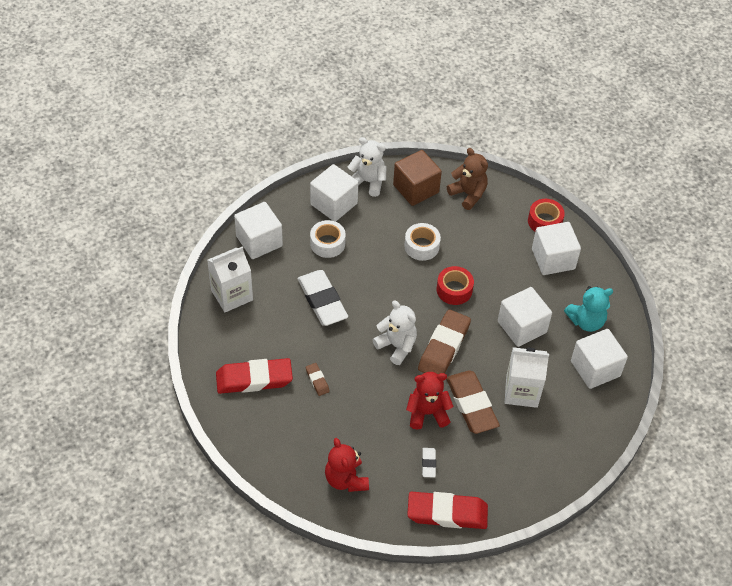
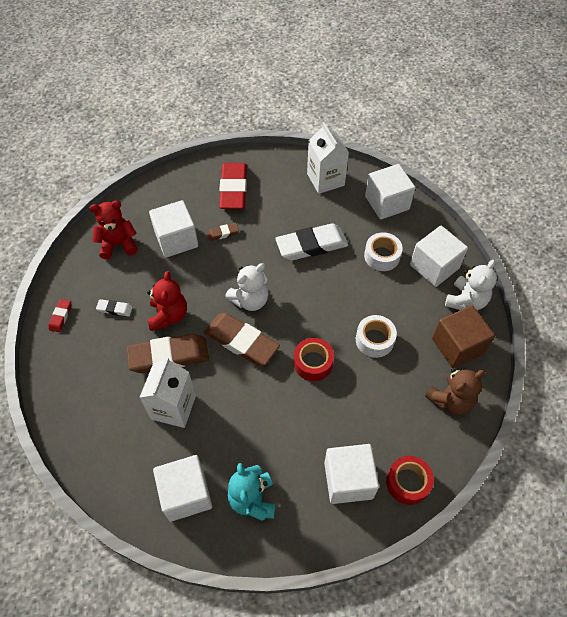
camera: 100 degrees right, 5 degrees up
(447, 513) = (60, 317): red eraser -> red eraser, size x0.45
(522, 327) = (255, 424): white cube -> white cube (176, 239)

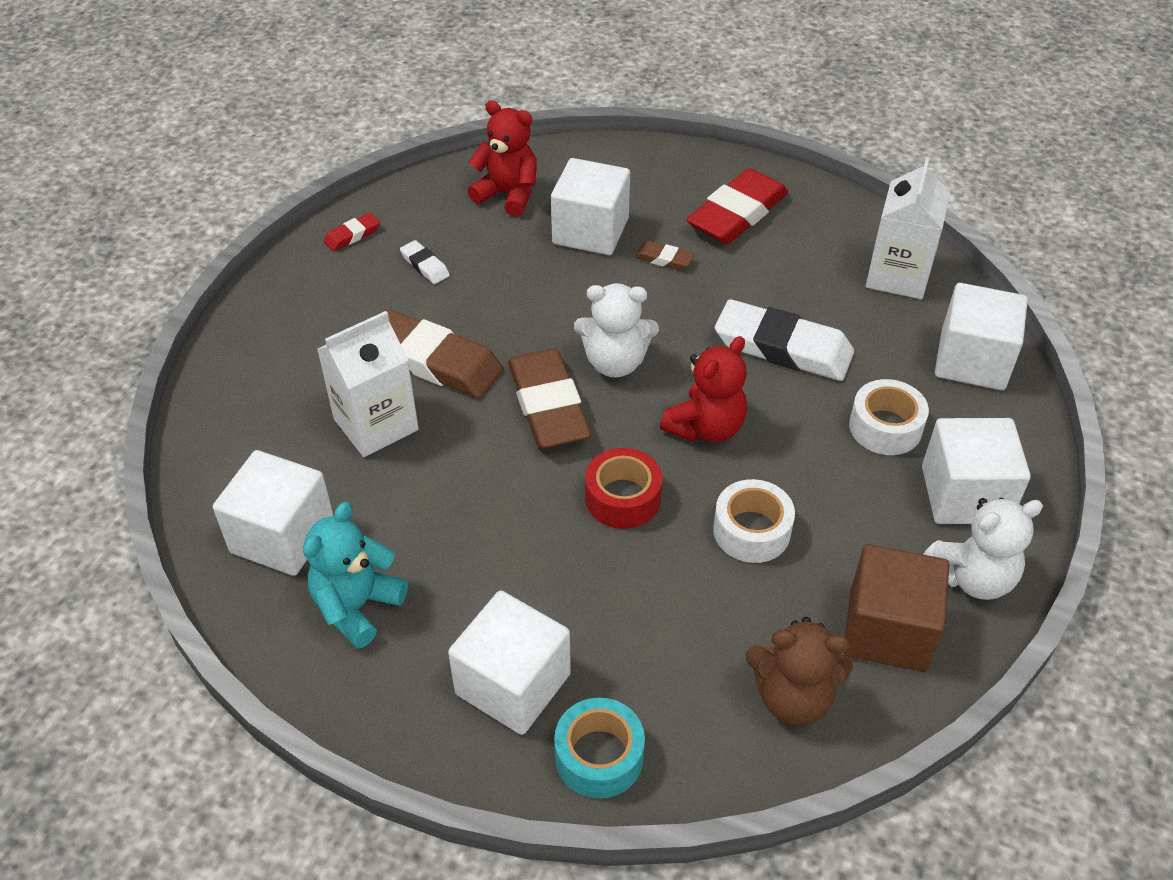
camera: 40 degrees right, 10 degrees down
(169, 316) = (484, 314): red teddy bear -> red teddy bear (705, 427)
(408, 482) = (599, 756): red tape -> turquoise tape

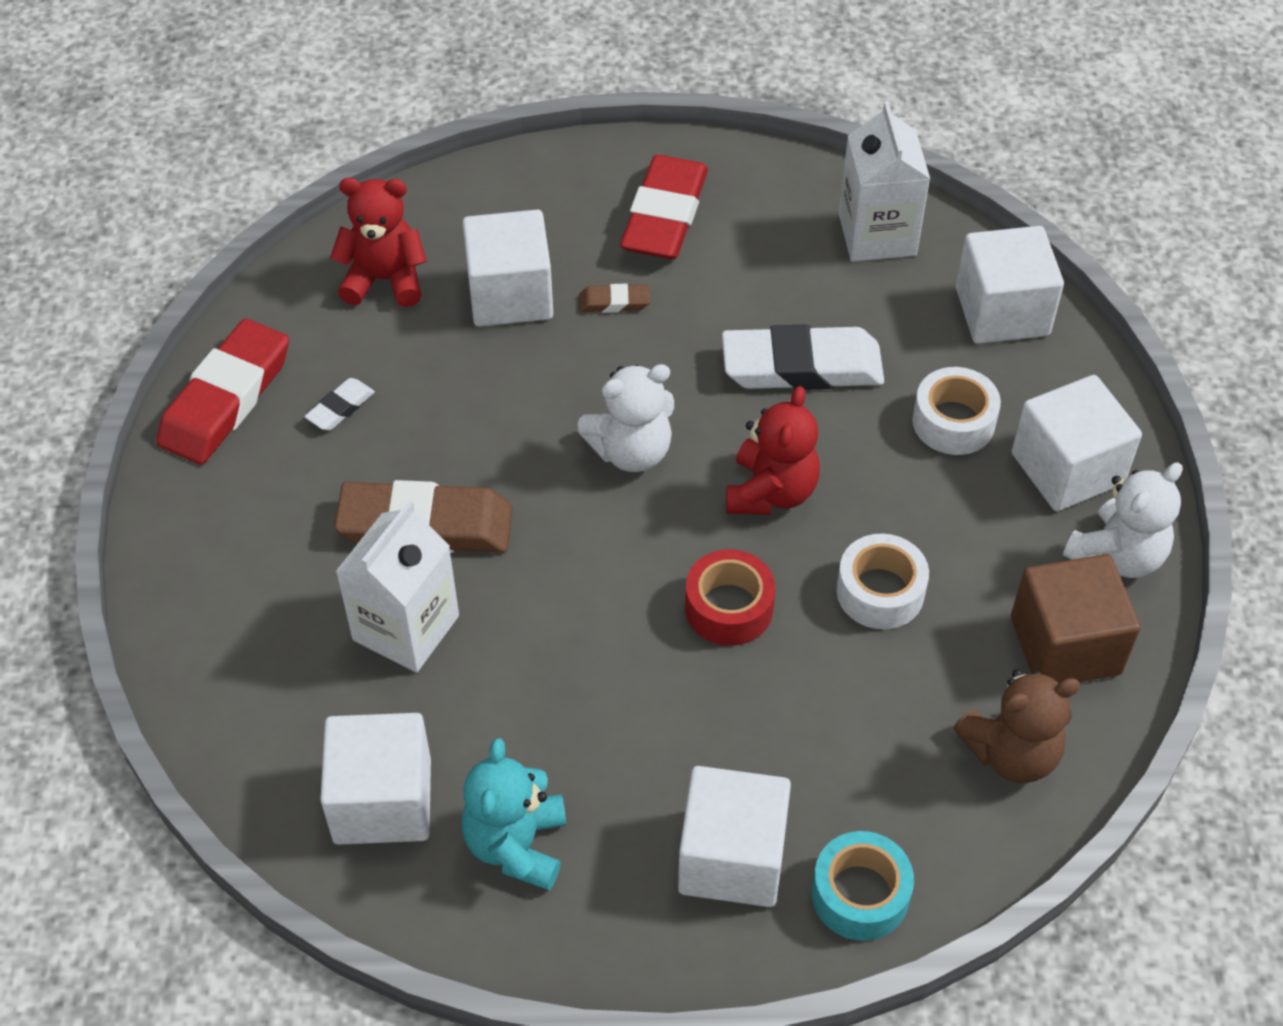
camera: 25 degrees left, 5 degrees up
(352, 235) = (226, 399): red eraser -> red eraser, size x2.20
(425, 265) = (340, 408): white eraser -> white eraser turned 75 degrees counterclockwise
(548, 405) = (587, 531): brown eraser -> none

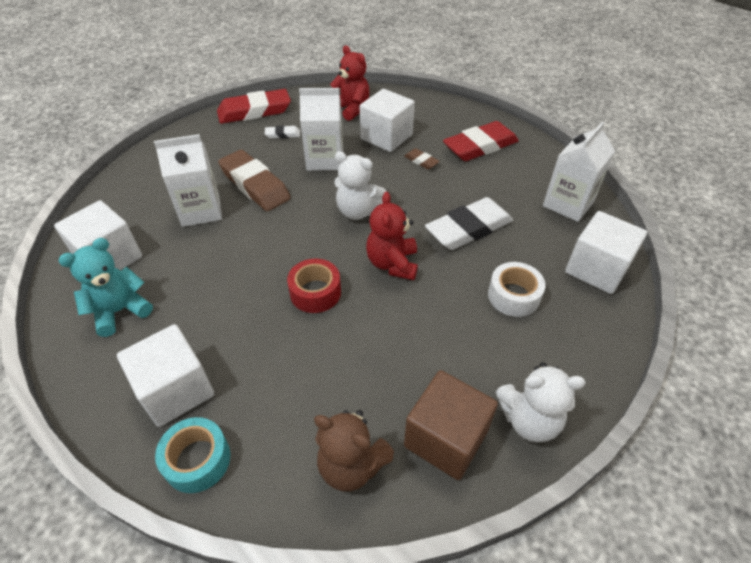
camera: 45 degrees right, 5 degrees down
(471, 403) = (325, 159): none -> white carton
(771, 492) = (392, 263): red teddy bear -> red teddy bear turned 120 degrees clockwise
(802, 367) = (468, 228): white eraser -> white eraser turned 75 degrees counterclockwise
(880, 592) = (386, 338): white tape -> none
(1067, 468) = (550, 358): white cube -> none

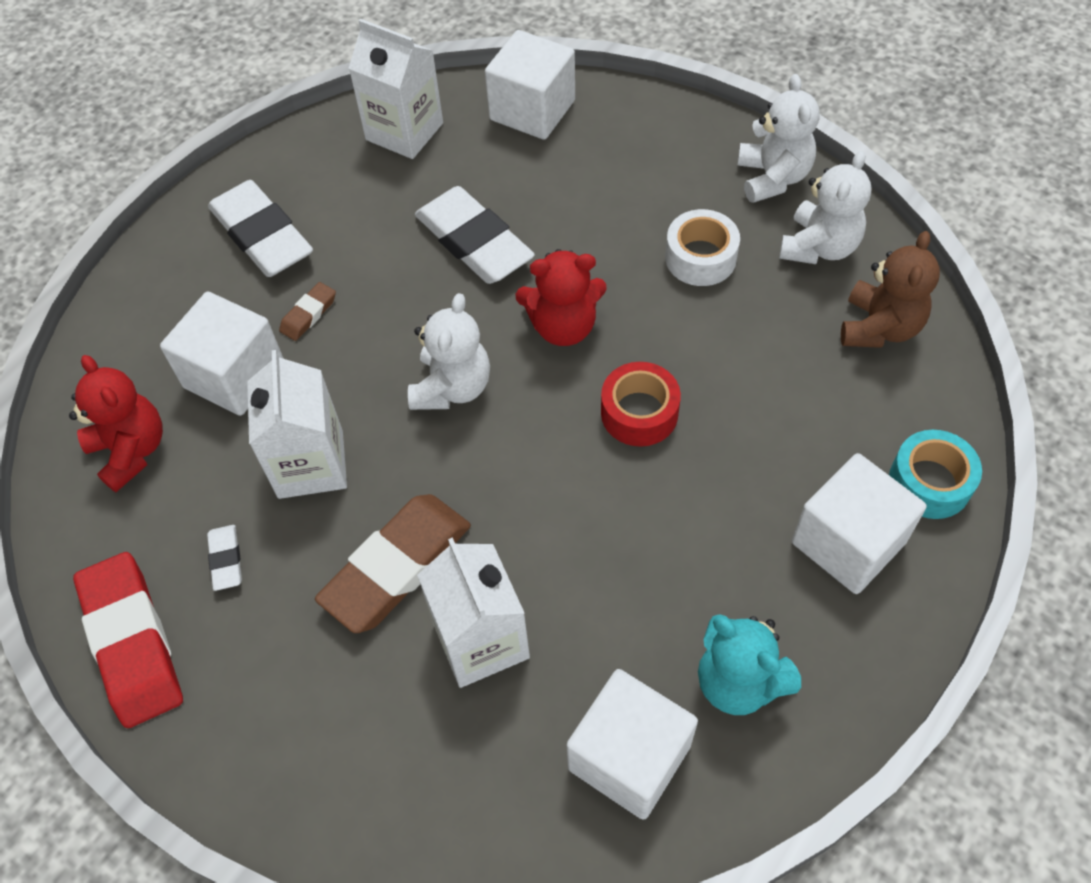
camera: 95 degrees left, 10 degrees up
(351, 109) = (131, 450): red teddy bear -> red teddy bear turned 105 degrees clockwise
(445, 438) = (819, 247): brown cube -> white teddy bear
(480, 146) = (262, 235): red eraser -> white eraser
(513, 296) = (596, 191): white tape -> white tape (700, 258)

